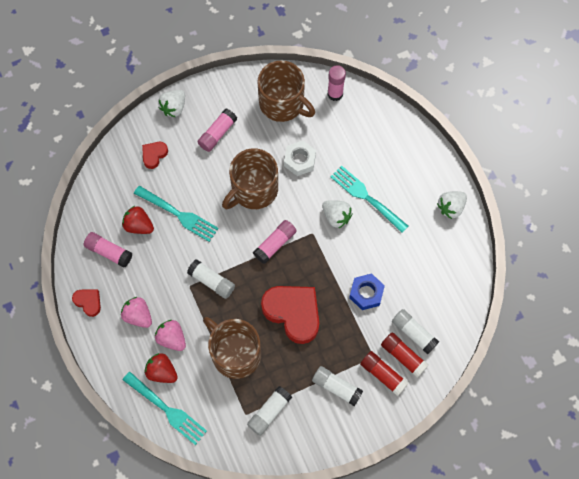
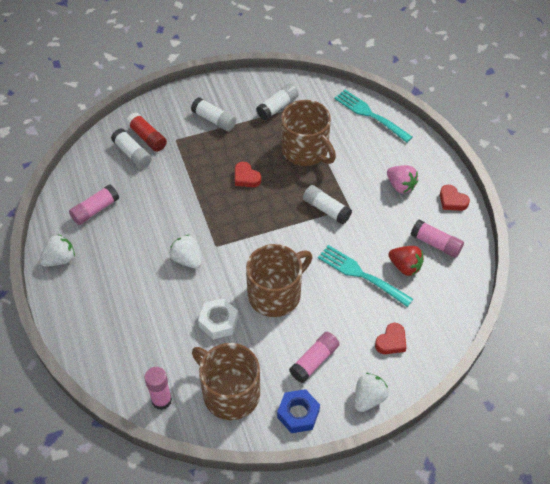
camera: 175 degrees left, 15 degrees down
(162, 372) = (375, 141): red strawberry -> none
(172, 338) = (366, 165): pink strawberry -> none
(275, 244) = (257, 238): pink glue stick -> pink glue stick (95, 210)
(293, 313) = (246, 177): red heart -> red heart, size x0.48
(366, 293) = (170, 188): blue nut -> blue nut (298, 414)
(367, 198) = (149, 276): turquoise fork -> none
(383, 375) = (169, 126): red glue stick -> none

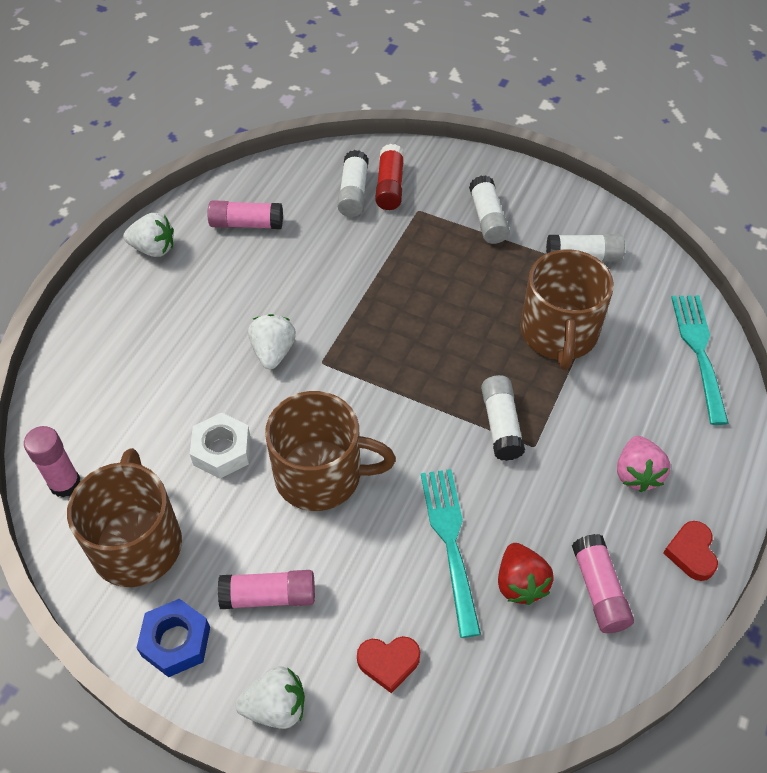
camera: 45 degrees right, 0 degrees up
(246, 177) = (447, 311): red heart -> none

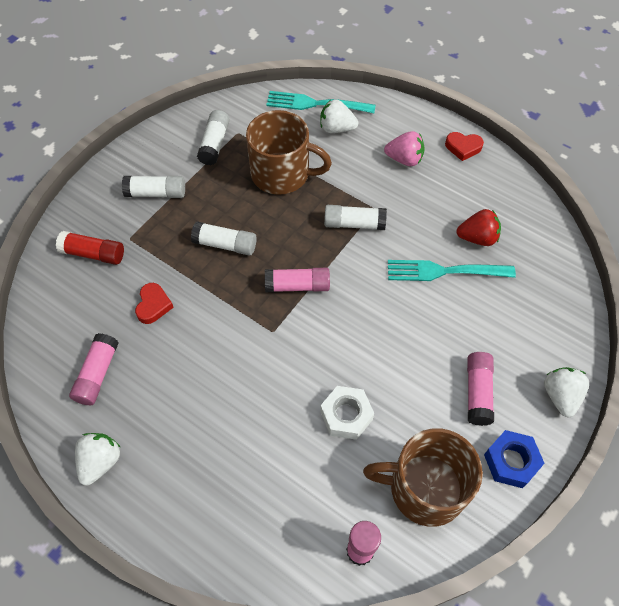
camera: 80 degrees left, 5 degrees up
(273, 352) = (254, 366): white strawberry -> white strawberry (336, 128)
(320, 475) = (379, 345): brown mug -> none
(353, 193) = (91, 282): white glue stick -> white glue stick (225, 244)
(388, 663) = (530, 322): red heart -> red heart (153, 305)
(599, 590) = (485, 198): pink glue stick -> pink glue stick (297, 286)

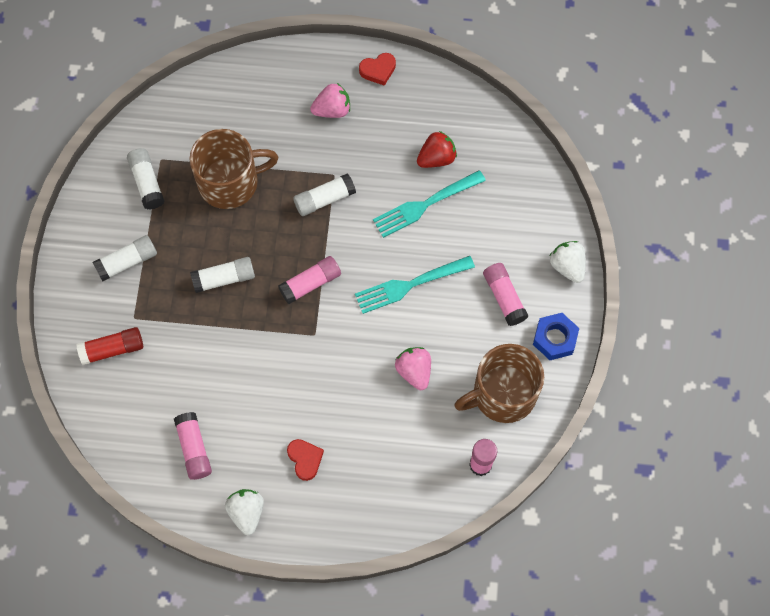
camera: 30 degrees left, 10 degrees up
(153, 305) = (199, 366): red heart -> red heart (305, 459)
(316, 104) = (216, 89): turquoise fork -> turquoise fork (410, 284)
(336, 128) = (251, 108): white strawberry -> none
(346, 415) = (414, 371): white nut -> pink strawberry

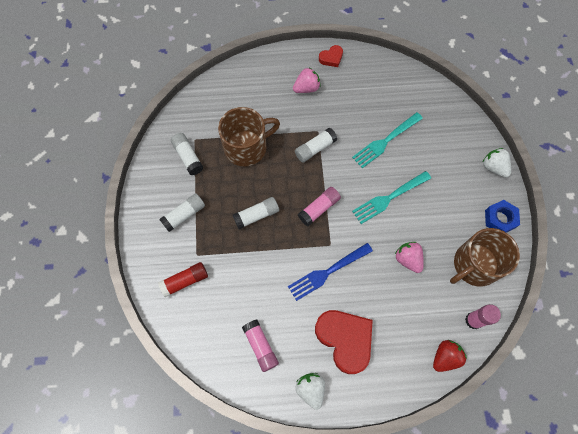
camera: 10 degrees left, 0 degrees up
(303, 369) = (328, 272): none -> blue fork
(305, 459) = (345, 339): red heart -> red heart, size x2.09
(436, 158) = (385, 109): red strawberry -> red strawberry (445, 357)
(504, 297) = (456, 196): pink glue stick -> none

